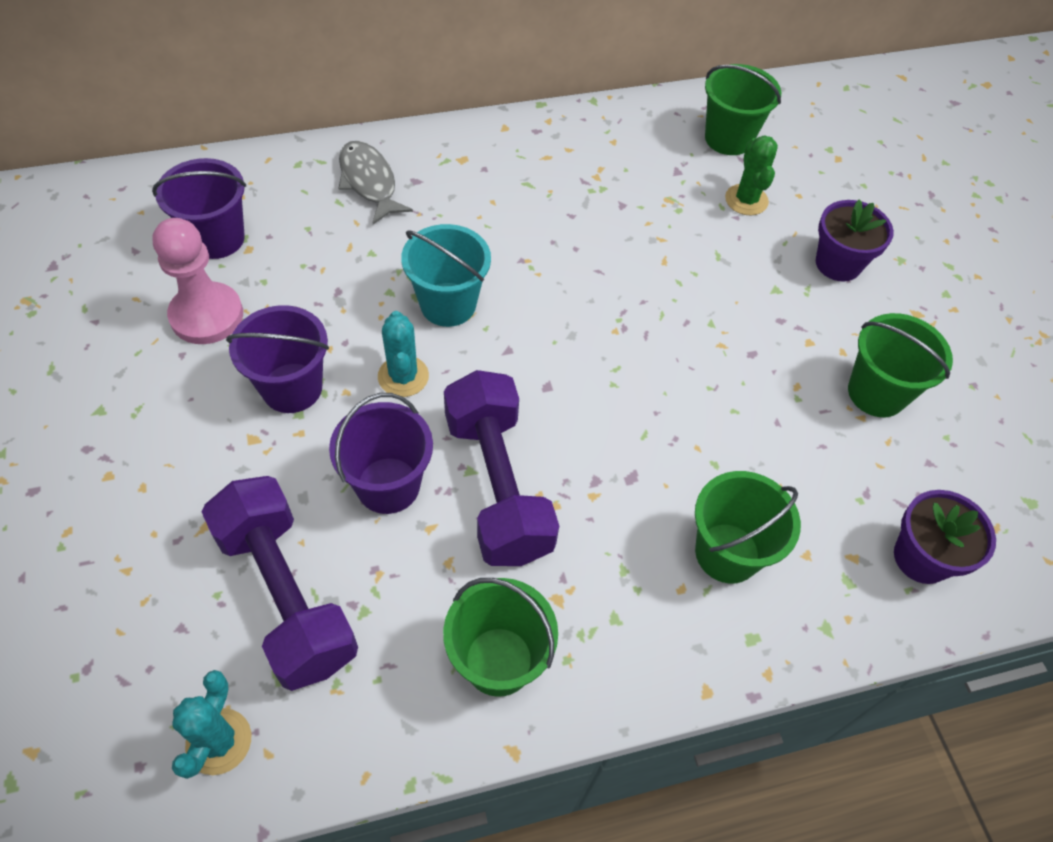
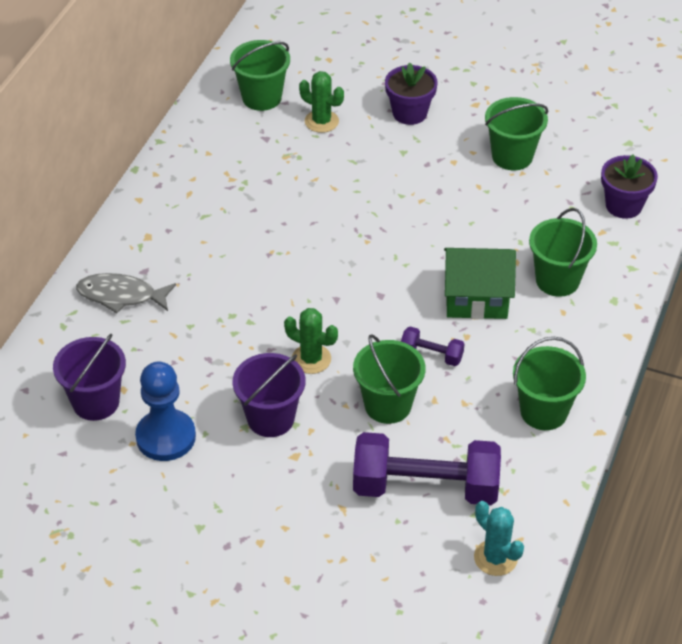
camera: 50 degrees left, 10 degrees down
(207, 315) = (166, 437): pink pawn -> blue pawn
(388, 485) = (388, 405): purple bucket -> green bucket
(403, 376) = (311, 359): turquoise cactus -> green cactus
(448, 304) = (272, 309): turquoise bucket -> none
(498, 486) = (431, 355): purple dumbbell -> purple dumbbell, size x0.45
(621, 483) = (476, 299): none -> green house

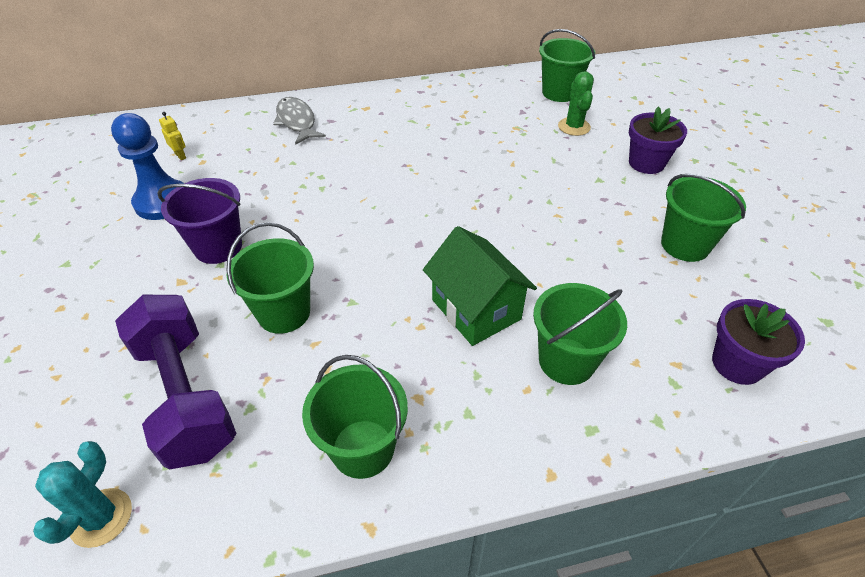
camera: 55 degrees right, 0 degrees up
(96, 402) = (180, 156): purple bucket -> yellow robot
(311, 359) = (306, 238): green cactus -> none
(431, 355) = (374, 312): purple dumbbell -> none

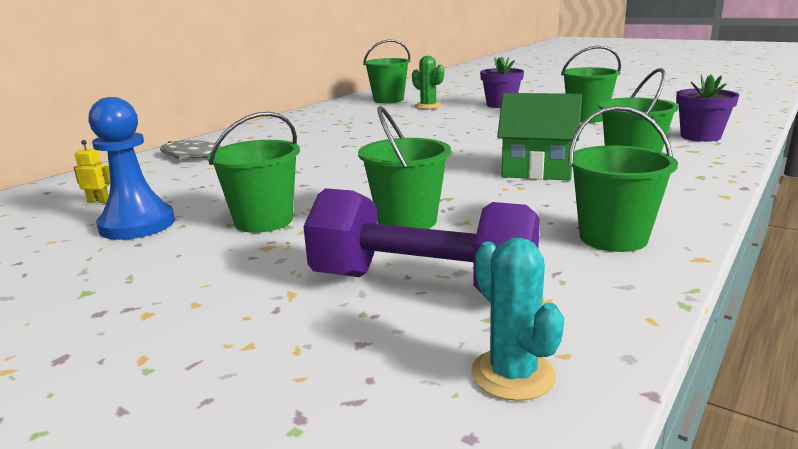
camera: 40 degrees left, 25 degrees down
(218, 247) = (263, 221): purple bucket -> green bucket

